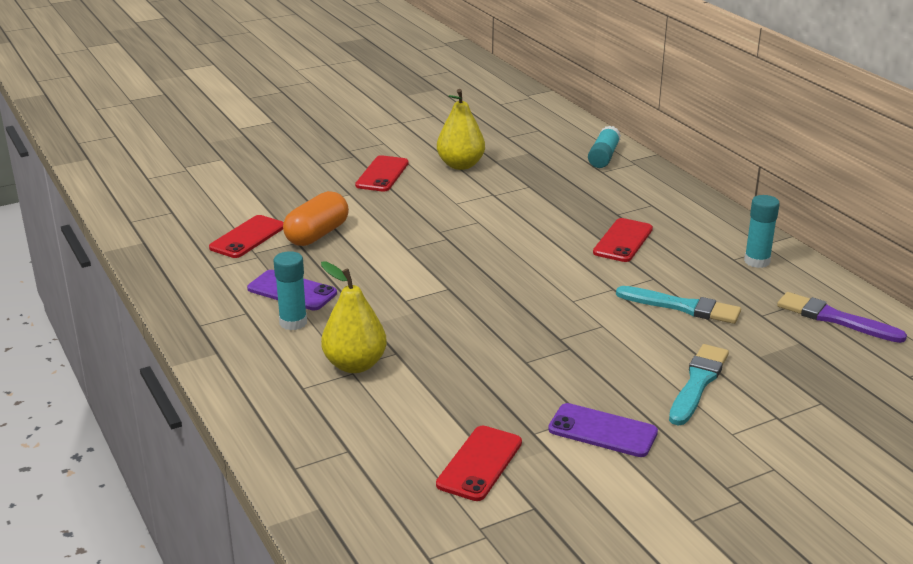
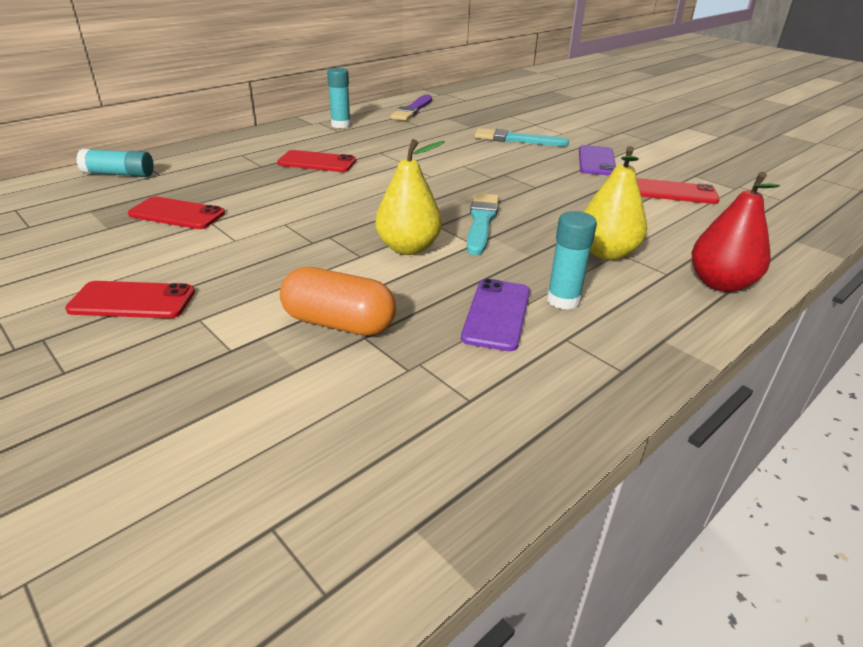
camera: 105 degrees left, 5 degrees up
(247, 237) = (362, 387): red phone -> red phone (177, 214)
(269, 411) = (720, 283): none -> red pear
(460, 165) = (116, 247): yellow pear -> yellow pear (408, 248)
(682, 307) = (420, 144): turquoise brush -> turquoise brush (481, 222)

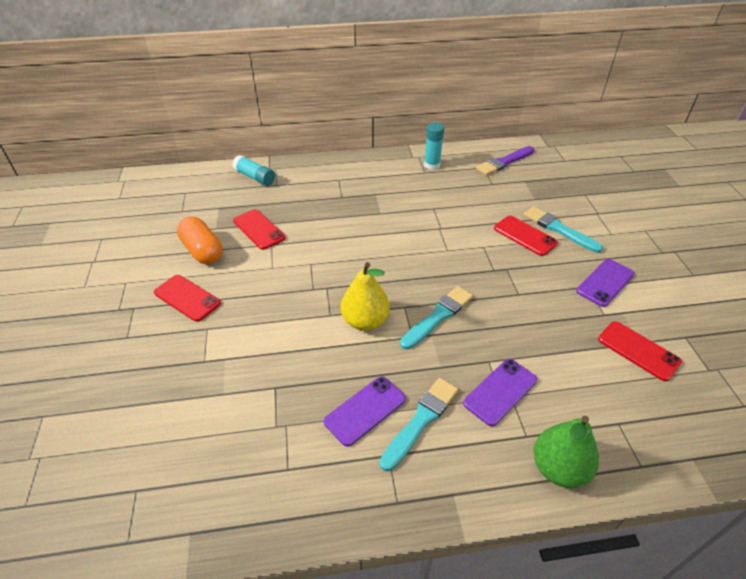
camera: 35 degrees right, 10 degrees up
(317, 162) = (380, 205): red phone -> red phone (525, 236)
(339, 323) = (270, 369): orange capsule -> orange capsule (202, 251)
(563, 300) = (420, 421): turquoise glue stick -> turquoise brush
(606, 253) = (500, 391): yellow pear -> purple phone
(720, 283) = (559, 468): red pear -> green pear

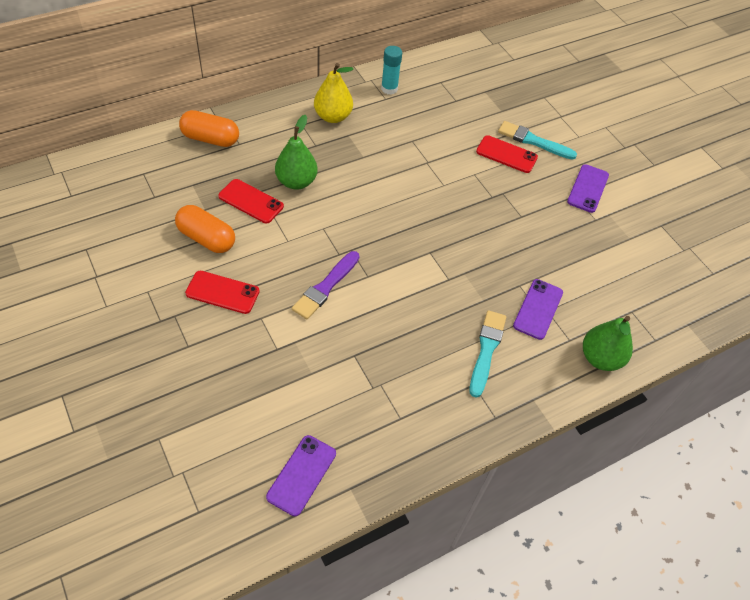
camera: 25 degrees left, 10 degrees up
(255, 177) = (210, 139): turquoise glue stick -> orange capsule
(308, 221) = (296, 182): none -> green pear
(365, 321) = (402, 274): yellow pear -> yellow pear (333, 116)
(365, 410) = (439, 354): purple phone -> purple phone (301, 475)
(438, 316) = (462, 254): turquoise brush -> none
(504, 162) = (458, 71): purple brush -> purple brush (326, 287)
(638, 350) = (630, 246): red phone -> none

